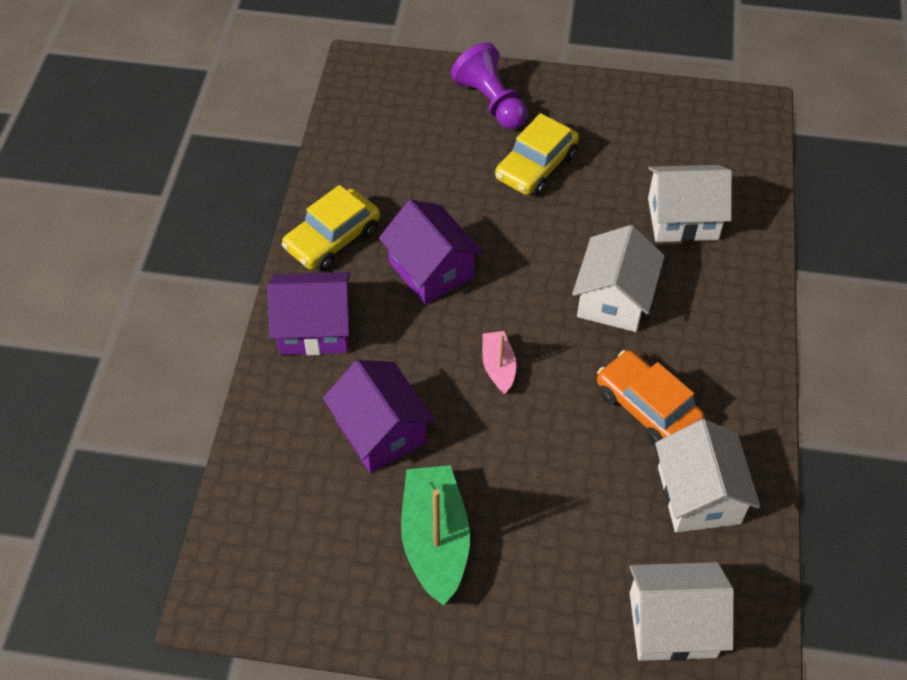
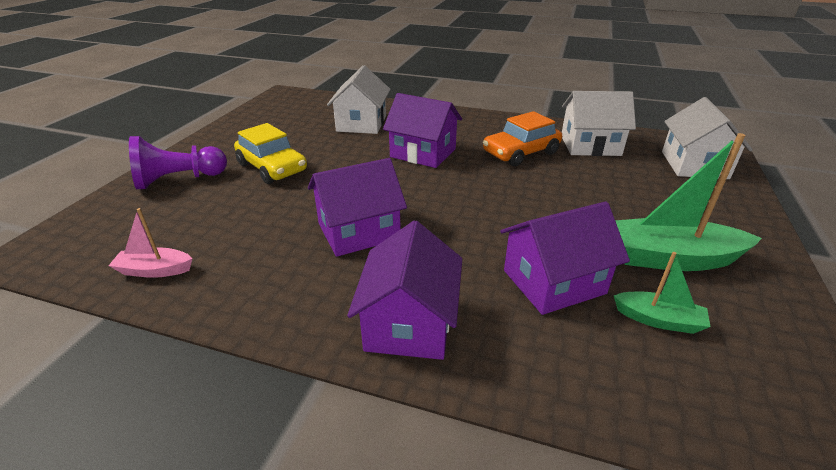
camera: 80 degrees left, 20 degrees down
(332, 239) = (281, 296): yellow car -> none
(341, 509) = (658, 320): none -> green boat
(498, 367) = (479, 206): pink boat -> pink boat (155, 270)
(614, 299) = (423, 153): white house -> purple house

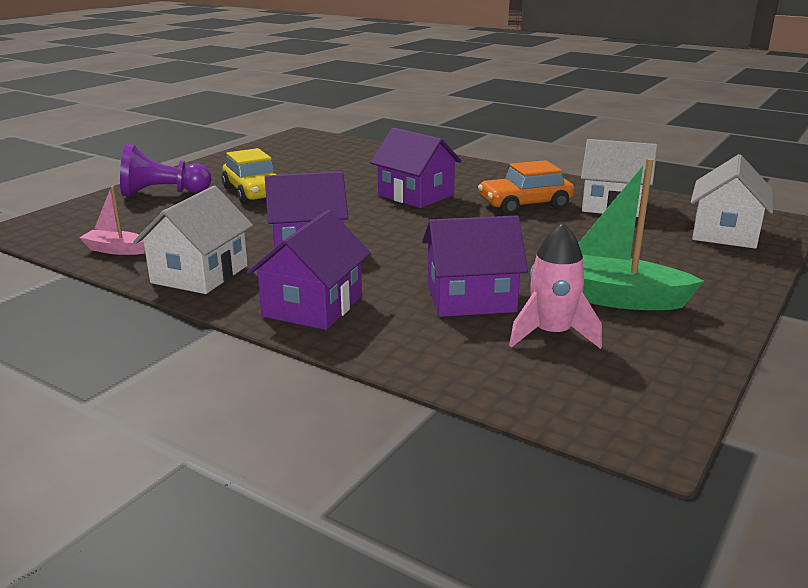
camera: 15 degrees right, 10 degrees down
(361, 123) = (367, 166): white house -> white house (200, 274)
(658, 320) = (552, 334): green boat -> pink rocket

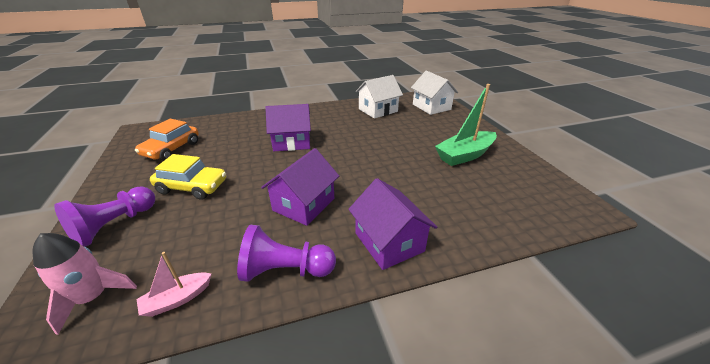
camera: 50 degrees left, 10 degrees up
(200, 274) = (285, 270): white house -> purple pawn
(471, 298) = (432, 187): purple house -> none
(525, 204) = (348, 125): orange car -> orange car (171, 149)
(552, 334) = (487, 185): pink rocket -> pink rocket (93, 297)

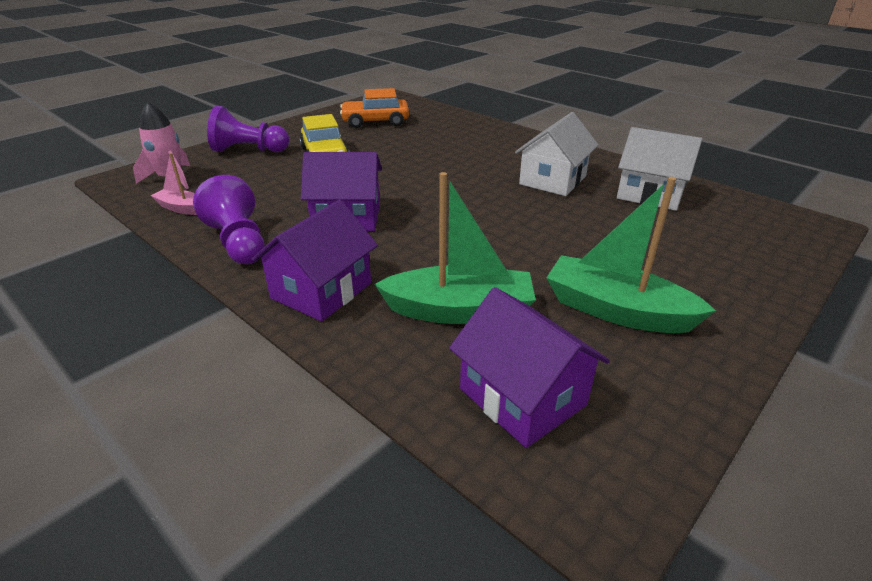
camera: 60 degrees right, 0 degrees up
(292, 142) = (465, 168): purple house -> purple house (522, 396)
(431, 107) = (757, 237): white house -> white house (553, 180)
(441, 196) = (459, 310): none -> green boat

